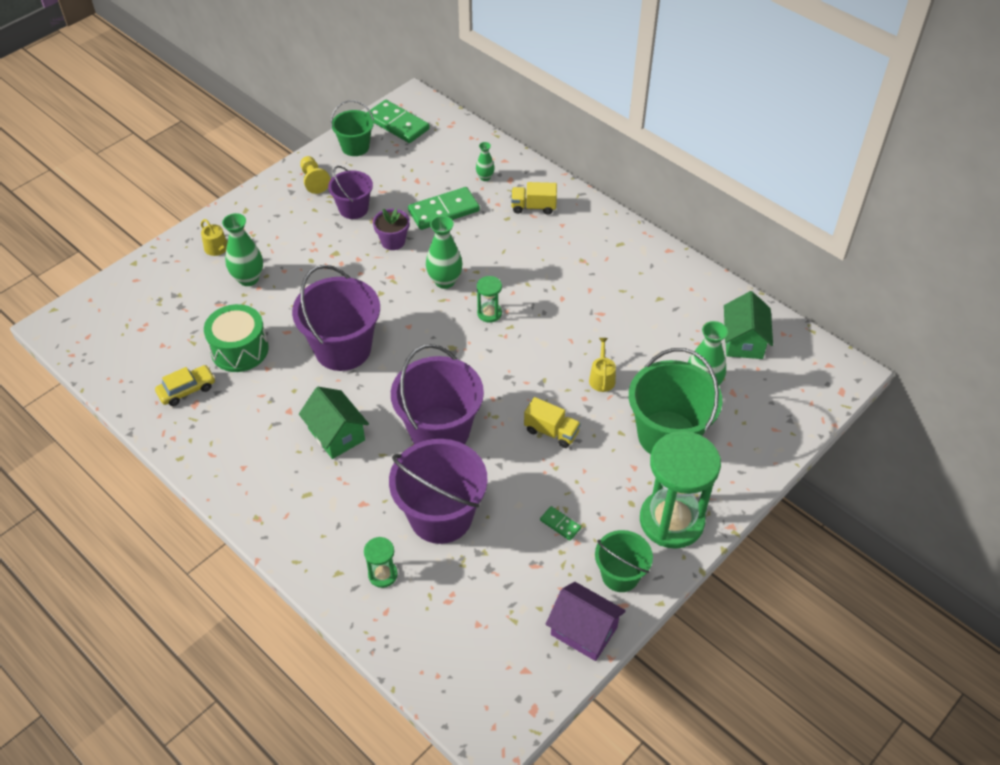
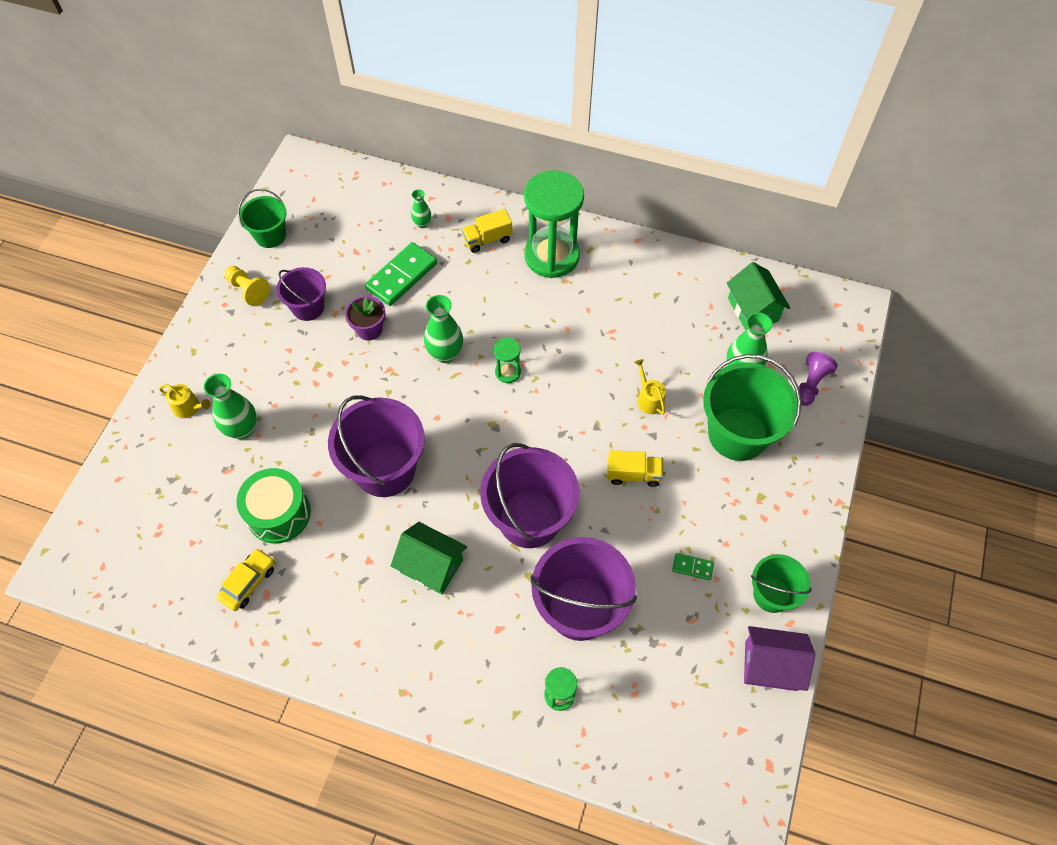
camera: 25 degrees left, 10 degrees up
(397, 124) = (300, 194): green domino -> none
(671, 521) = (786, 519): green hourglass -> green hourglass (551, 256)
(762, 421) = (810, 384): none -> purple pawn

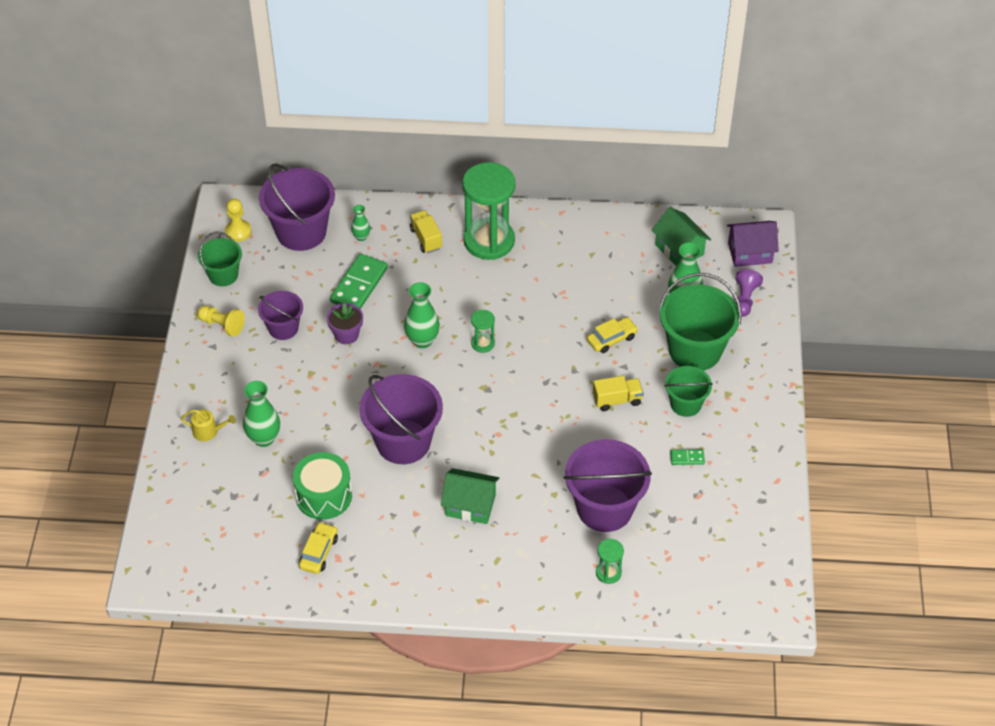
camera: 15 degrees left, 10 degrees down
(302, 192) = (238, 231): none -> yellow pawn
(487, 239) = (426, 239): yellow truck -> yellow truck turned 105 degrees clockwise
(529, 519) = (541, 452): purple bucket -> purple bucket (301, 232)
(649, 399) = (611, 339): yellow watering can -> yellow car
(770, 665) = (769, 513): purple house -> purple house (750, 253)
(772, 594) = (756, 463): green bucket -> green bucket (685, 404)

